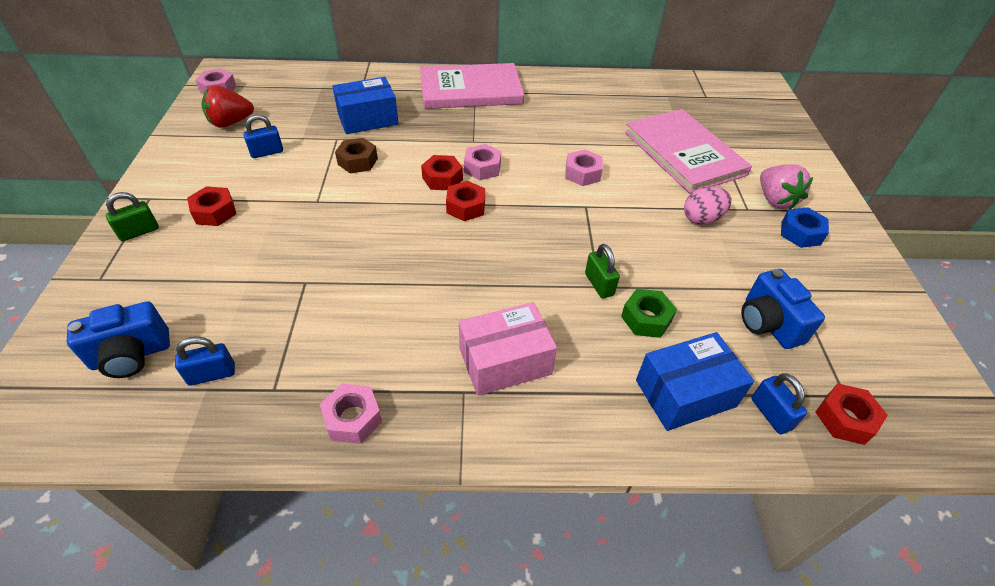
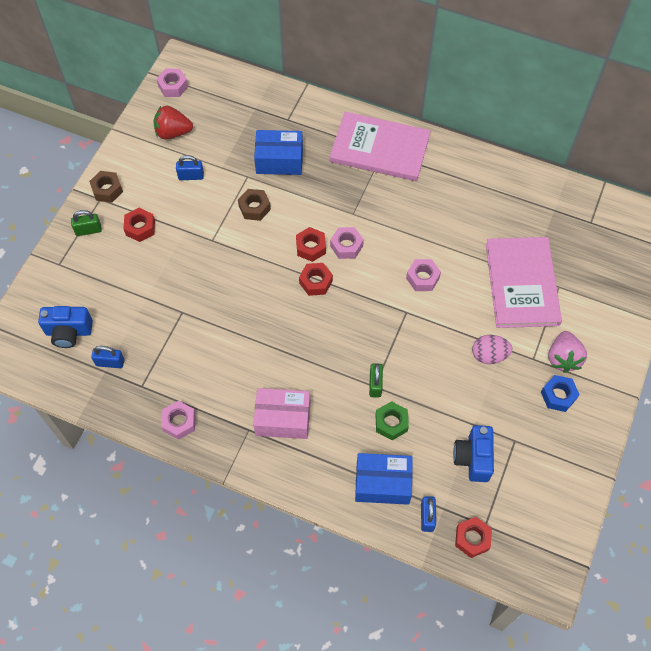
camera: 25 degrees right, 15 degrees up
(157, 187) = (107, 190): none -> brown nut

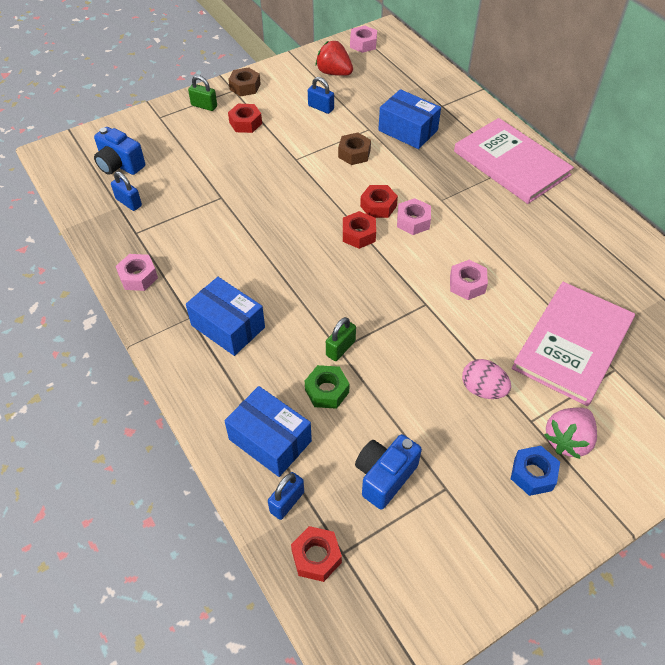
camera: 35 degrees right, 10 degrees down
(283, 419) = (228, 326): pink box -> blue box

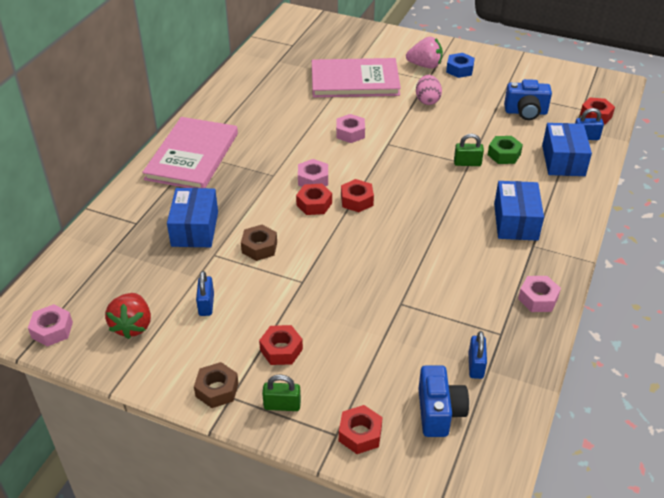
camera: 125 degrees left, 10 degrees down
(148, 126) = (360, 434): none -> red nut
(204, 106) = (282, 405): green padlock -> green padlock turned 75 degrees counterclockwise

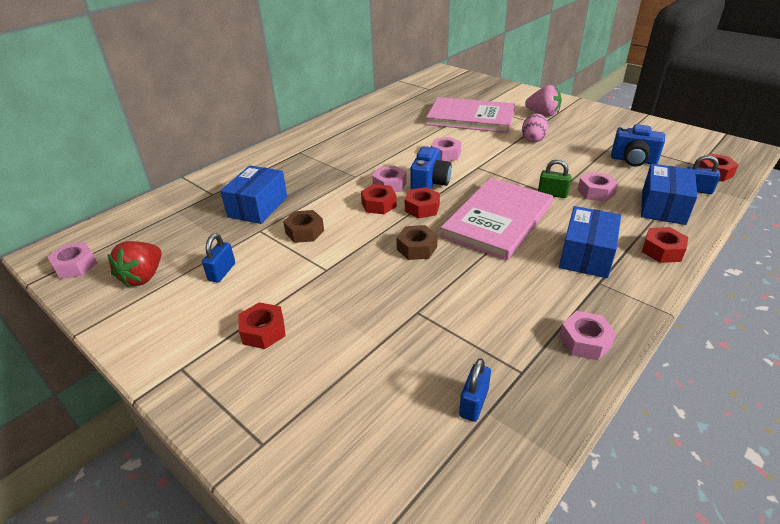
camera: 20 degrees right, 5 degrees down
(192, 156) = (295, 153): pink book -> pink book (497, 220)
(217, 390) = (172, 357): brown nut -> brown nut (416, 248)
(282, 405) = (226, 391): green padlock -> none
(360, 434) = (290, 451): red nut -> red nut (662, 250)
(439, 412) = (400, 451): blue camera -> blue camera (430, 184)
(459, 70) = (576, 120): blue nut -> none
(504, 154) = (596, 192): green nut -> pink nut

